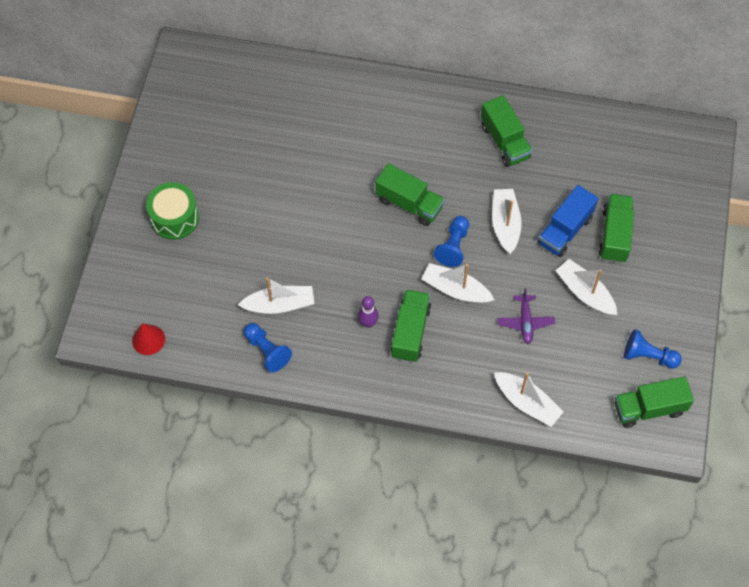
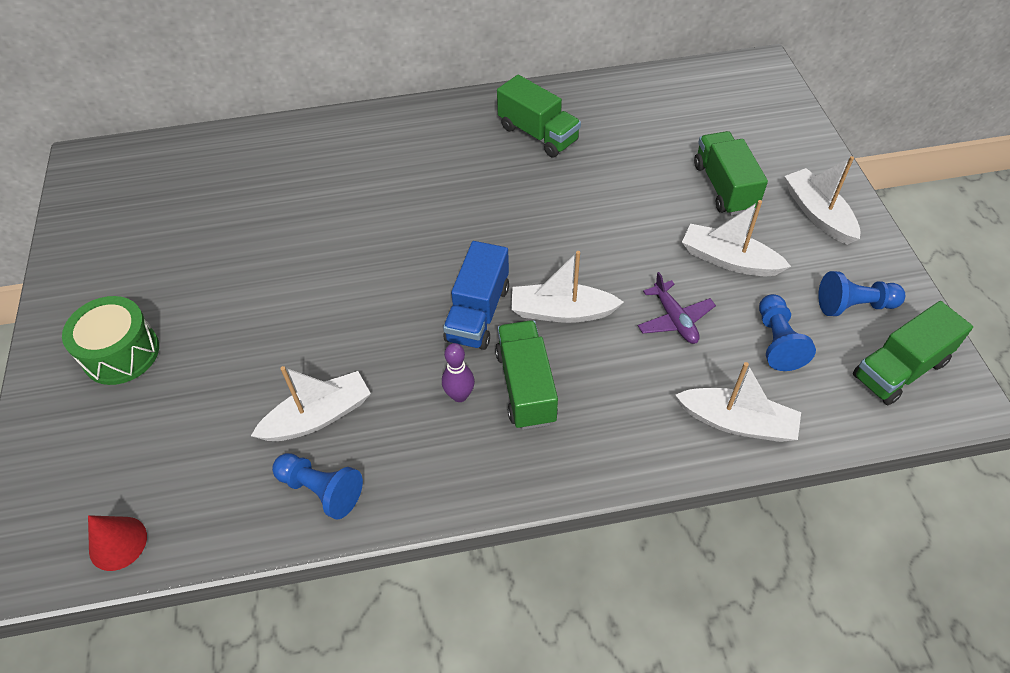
camera: 20 degrees left, 10 degrees down
(409, 204) = (451, 233): green truck -> none
(453, 246) = (532, 262): blue pawn -> blue pawn (777, 341)
(505, 224) = (585, 217): white boat -> white boat (818, 214)
(565, 230) = (662, 201): blue truck -> blue truck (478, 313)

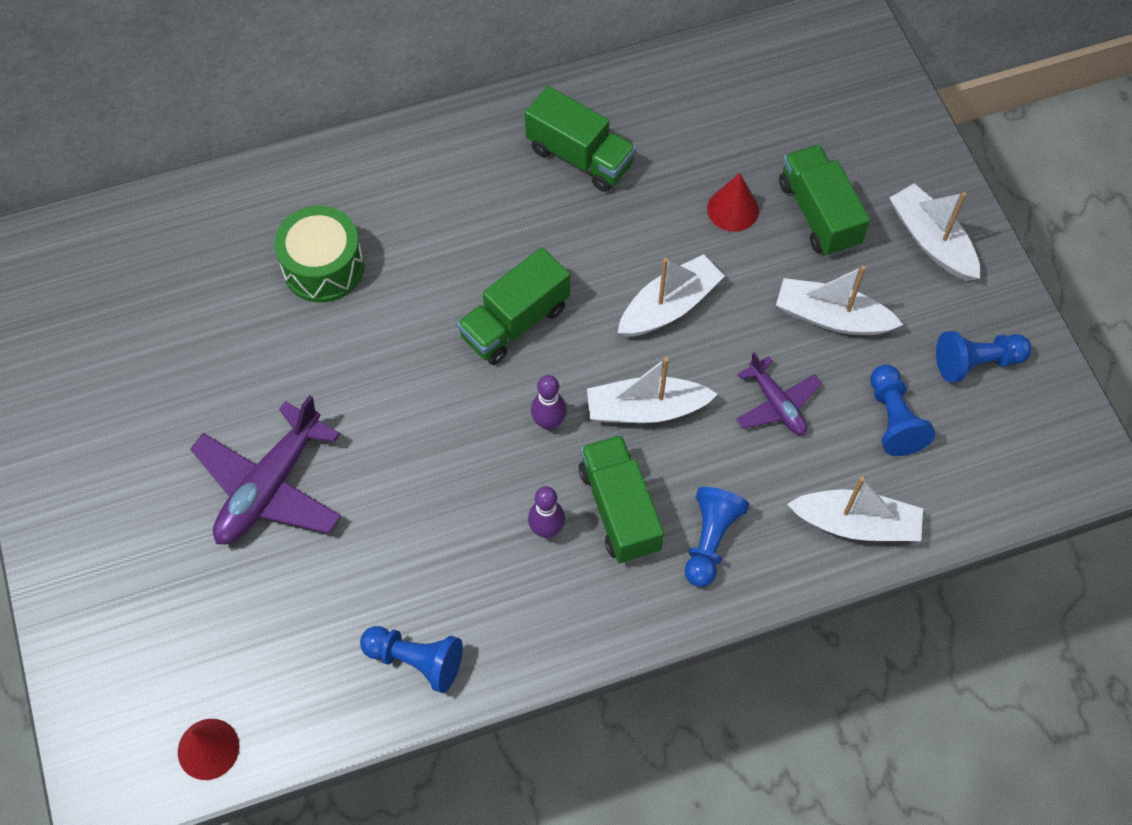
camera: 10 degrees left, 10 degrees up
(121, 353) = (137, 524): green drum -> green drum (323, 267)
(237, 336) = (270, 486): none -> purple plane
(318, 416) = (392, 575): white boat -> white boat (669, 306)
(478, 313) = (549, 422): blue truck -> purple bowling pin
(602, 421) = (710, 540): none -> blue pawn
(654, 178) = (733, 209): none -> red cone
(899, 369) = (1027, 438): green truck -> green truck (515, 322)

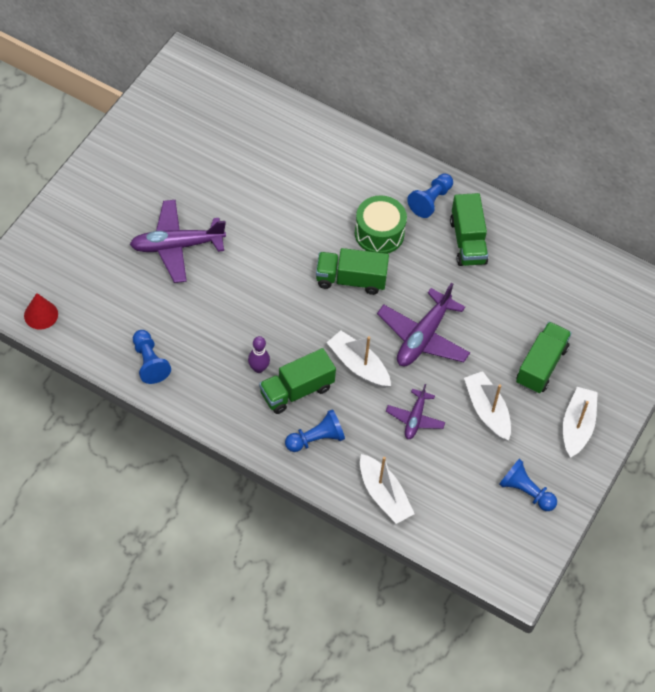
camera: 45 degrees right, 5 degrees down
(323, 267) = (303, 183): green drum -> green drum (379, 233)
(549, 422) = (313, 330): purple bowling pin -> none
(619, 509) = (296, 390): green truck -> green truck turned 150 degrees counterclockwise
(669, 306) = (423, 337): white boat -> purple plane
(733, 209) = (505, 326): red cone -> none
(893, 419) = (456, 475): blue pawn -> blue pawn (430, 201)

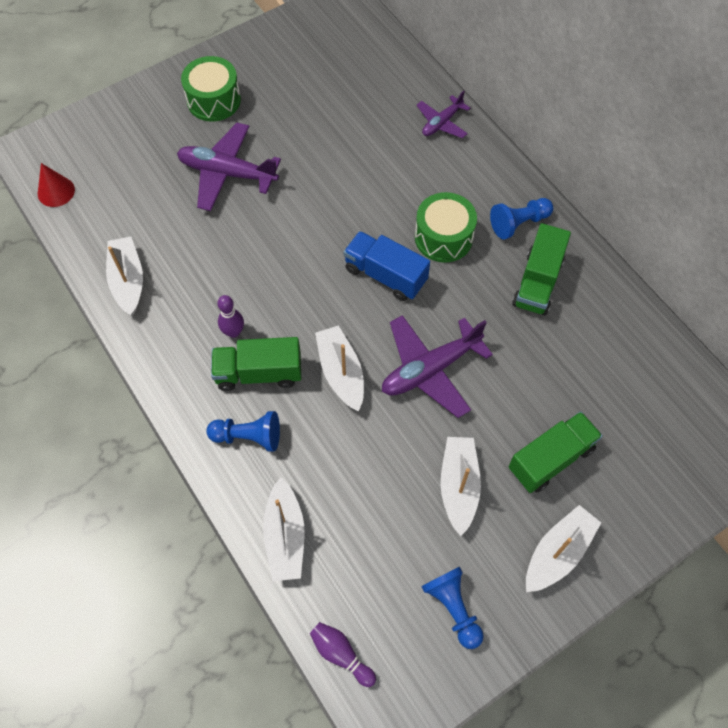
camera: 30 degrees right, 5 degrees up
(127, 188) = (214, 100): none -> green drum
(149, 362) = (128, 281): blue pawn -> white boat
(350, 280) = (385, 275): green truck -> blue truck
(415, 418) = (370, 460): purple plane -> purple plane (442, 123)
(466, 553) = (341, 654): none -> purple bowling pin

